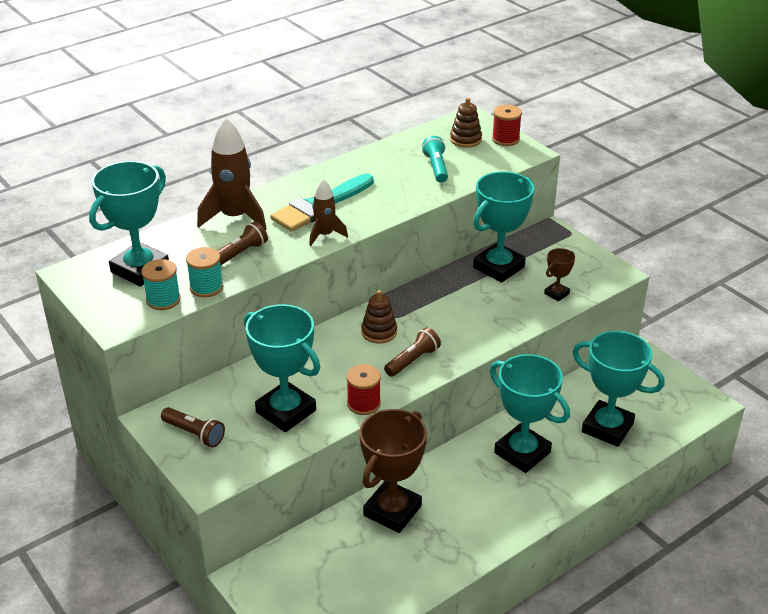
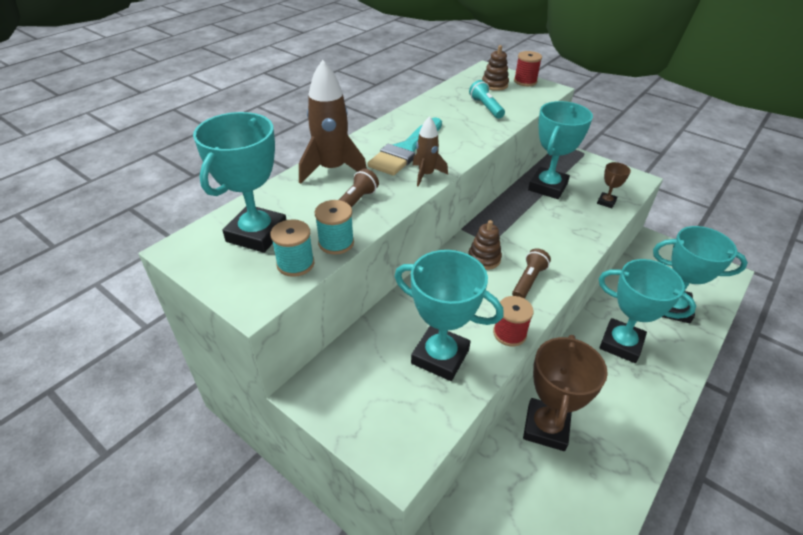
camera: 15 degrees left, 5 degrees up
(194, 434) = (358, 402): brown flashlight -> none

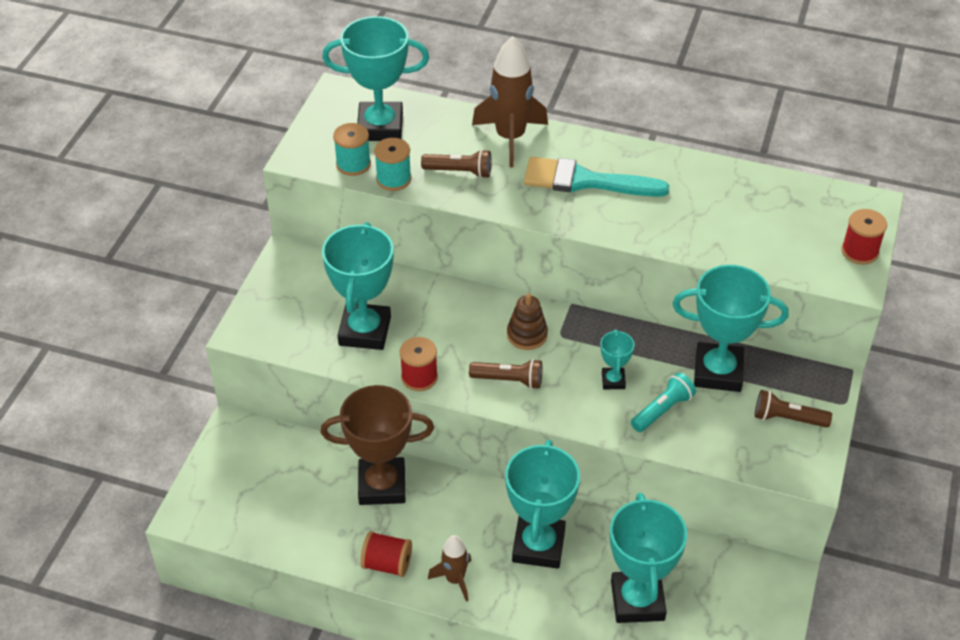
camera: 70 degrees right, 5 degrees up
(426, 175) = (543, 209): brown rocket -> brown rocket (455, 579)
(486, 107) = (742, 226): turquoise flashlight -> turquoise flashlight (662, 410)
(494, 85) = (821, 221): brown stacking toy -> none
(543, 230) = (613, 381): none -> turquoise trophy
(592, 174) = (787, 418): none -> brown flashlight
(606, 202) = (721, 440): brown trophy -> none
(631, 448) = (387, 564): none -> red spool

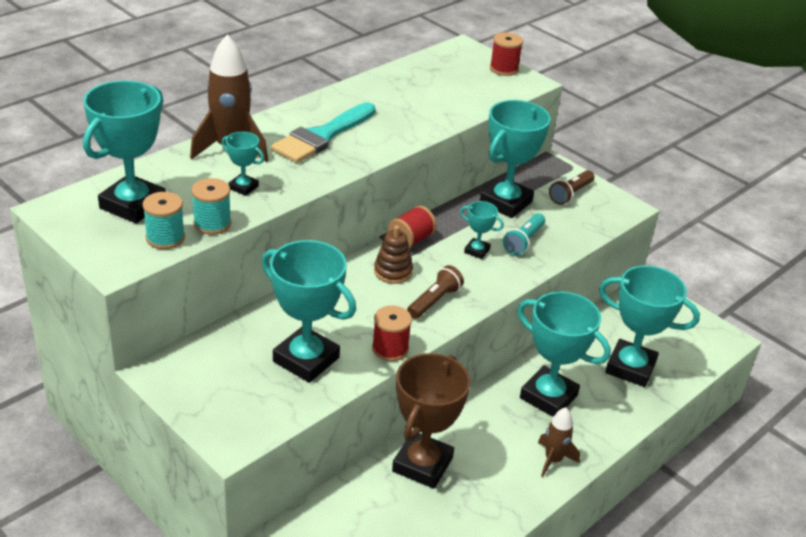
camera: 65 degrees left, 10 degrees down
(387, 564) = (511, 497): red spool -> red spool (411, 240)
(459, 172) = (243, 187): brown flashlight -> turquoise trophy
(662, 410) = (523, 241): turquoise flashlight -> turquoise flashlight turned 135 degrees counterclockwise

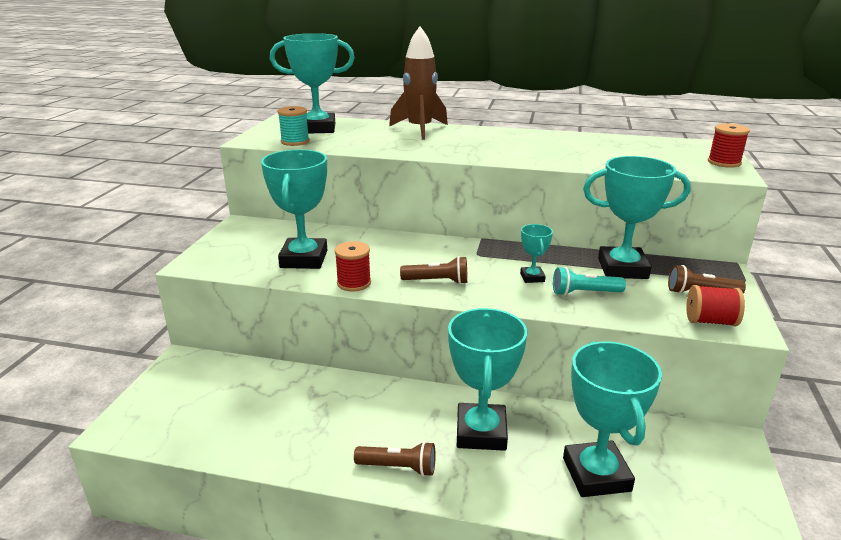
camera: 60 degrees right, 10 degrees down
(212, 223) = (328, 146): turquoise spool -> none
(243, 187) = (382, 142): turquoise trophy -> none
(322, 136) = (484, 143): turquoise brush -> none
(393, 272) = (448, 255): brown stacking toy -> none
(411, 240) = (498, 249): red spool -> red spool (710, 321)
(422, 464) = (320, 393): brown trophy -> none
(553, 460) = (398, 467): brown rocket -> brown flashlight

